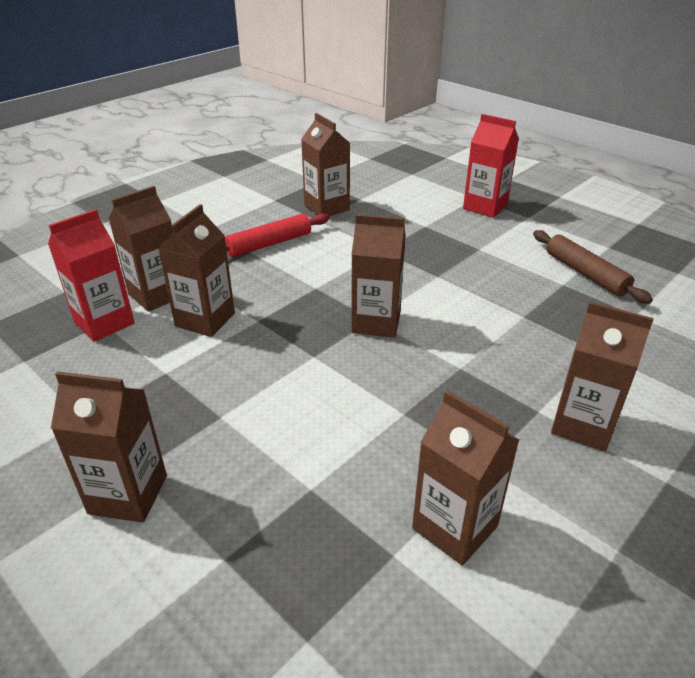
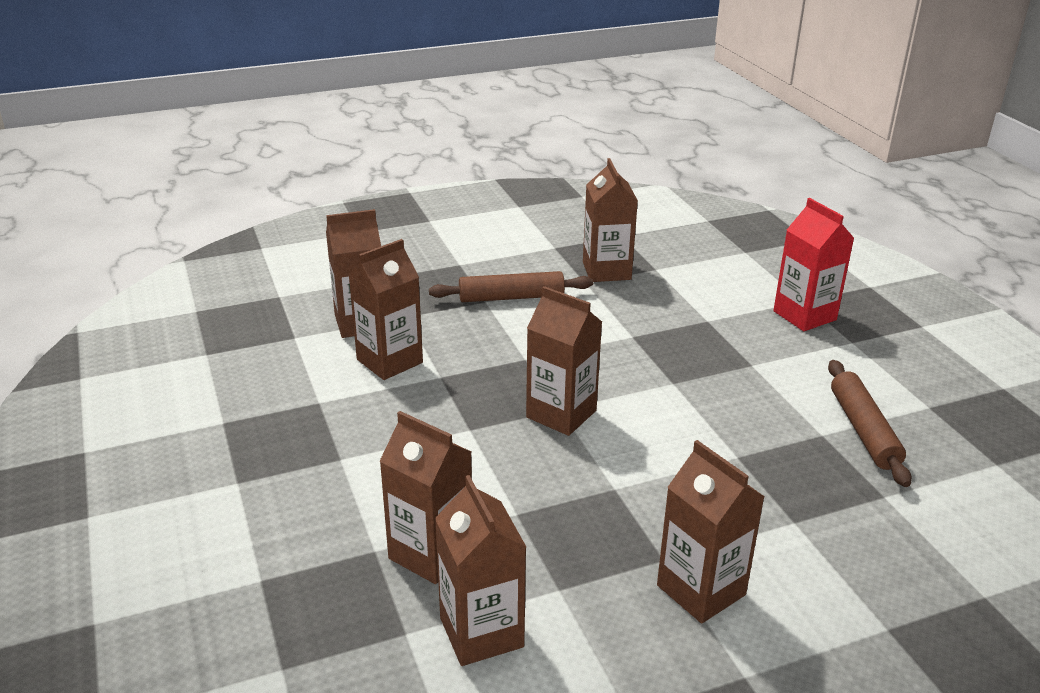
camera: 25 degrees right, 5 degrees down
(104, 323) = (295, 338): red carton -> none
(128, 494) = (218, 499): brown carton -> brown carton (431, 553)
(269, 244) = (511, 297): red rolling pin -> brown rolling pin

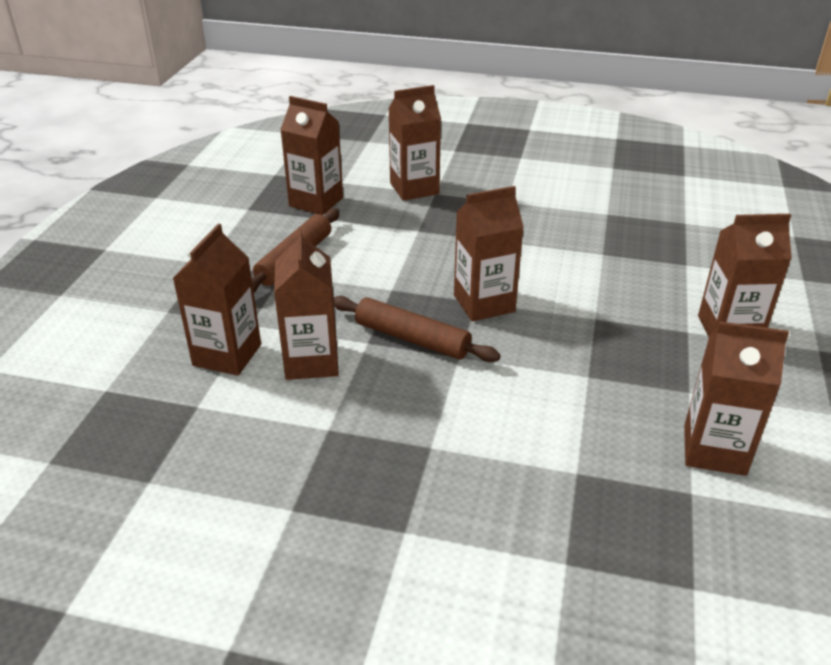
camera: 55 degrees left, 5 degrees up
(431, 553) = (604, 441): brown carton -> brown carton (414, 188)
(804, 315) = (473, 158): red carton -> none
(864, 430) = (616, 198): brown rolling pin -> brown rolling pin (412, 338)

